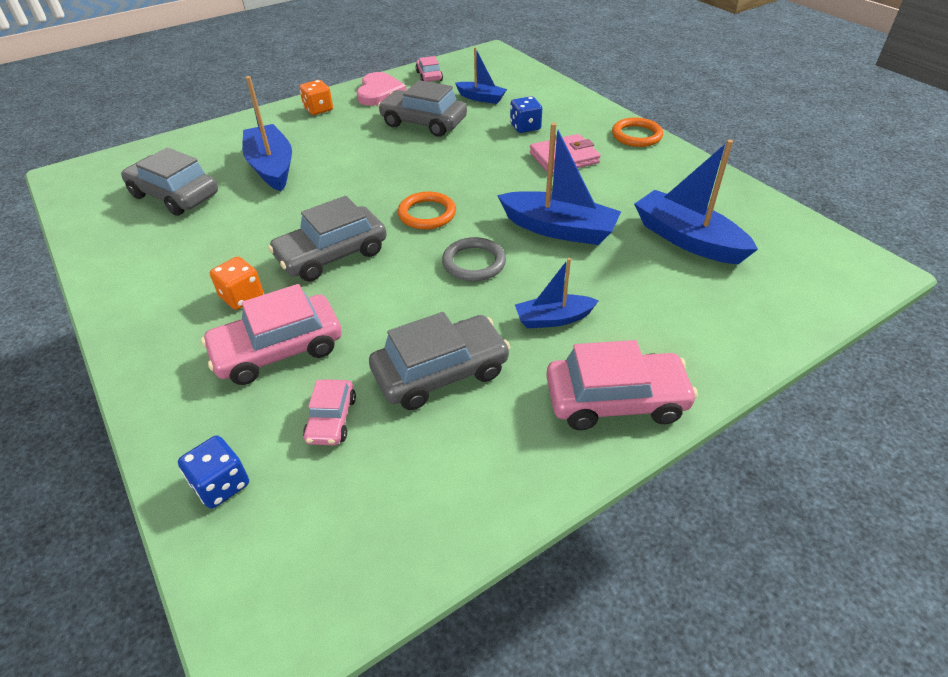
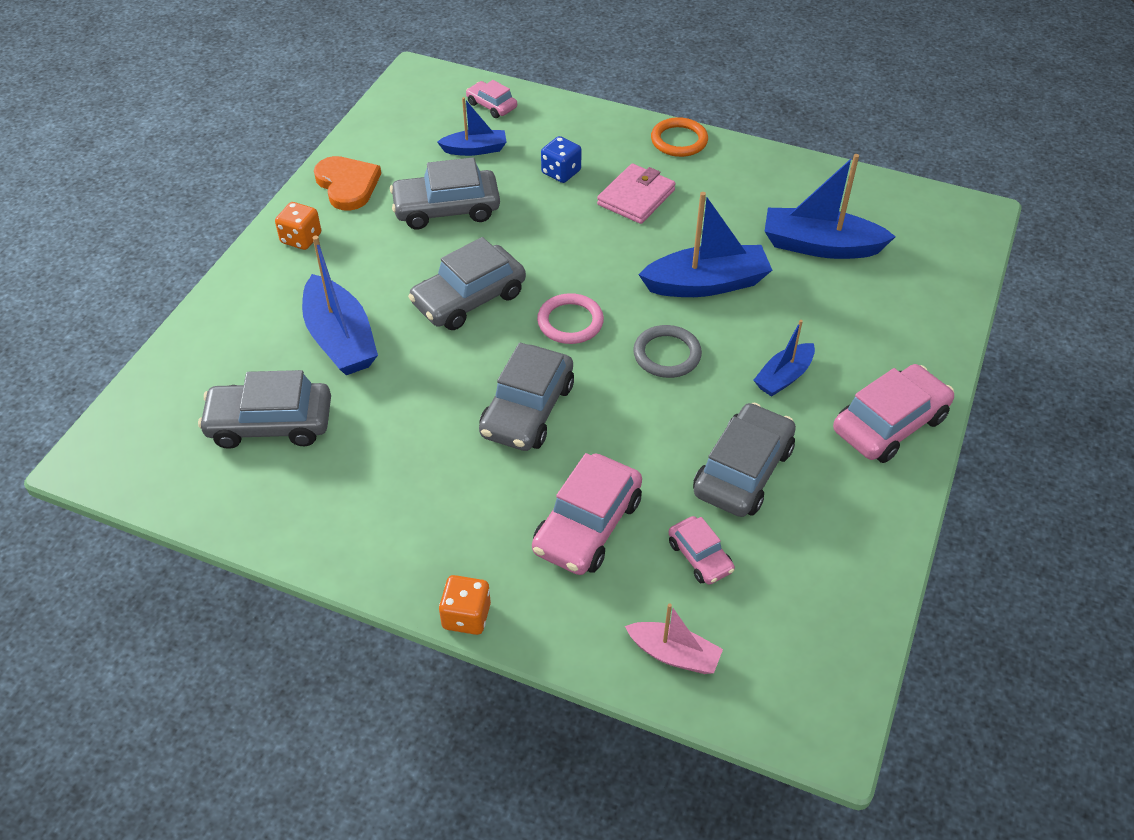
camera: 35 degrees left, 5 degrees up
(221, 485) = (674, 654): blue dice -> pink boat
(242, 297) = (491, 495): orange dice -> orange dice (466, 616)
(272, 167) = (340, 339): blue boat -> blue boat turned 150 degrees counterclockwise
(376, 175) = (469, 299): none -> grey car
(379, 92) = (347, 185): pink heart -> orange heart
(427, 214) = (570, 322): orange ring -> pink ring
(429, 76) = (382, 139): pink car -> pink car (491, 105)

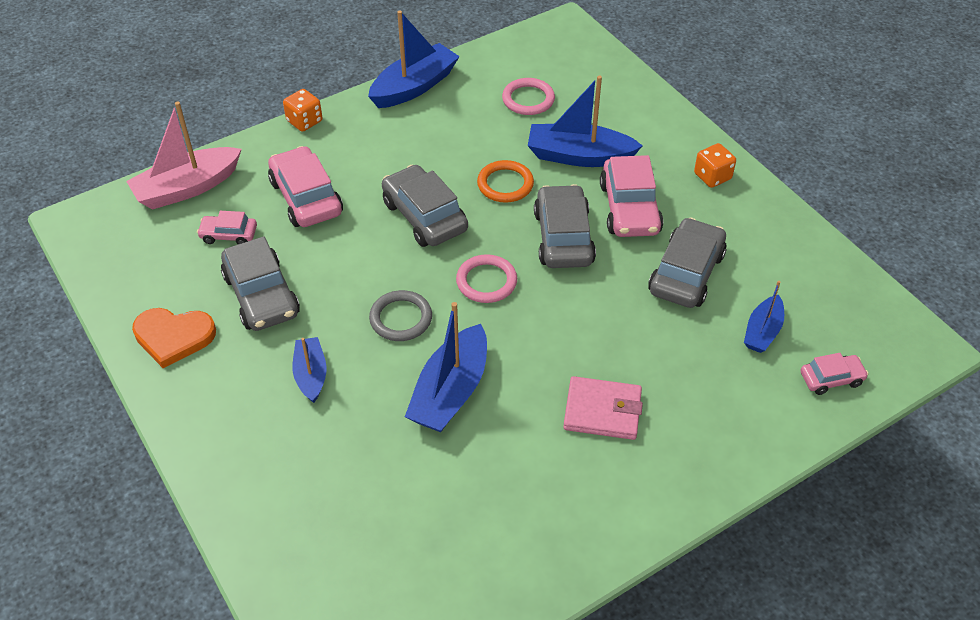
camera: 125 degrees right, 0 degrees up
(270, 424) = (528, 99): grey car -> pink ring
(347, 185) = (766, 227): orange heart -> orange heart (173, 337)
(561, 172) = (682, 376): blue dice -> none
(636, 197) = (602, 411): pink wallet -> pink wallet turned 60 degrees counterclockwise
(674, 654) = (187, 188): pink boat -> pink boat, size x1.71
(679, 140) = (666, 502): orange ring -> orange ring (505, 184)
(820, 246) = (421, 512): blue boat -> blue boat (414, 87)
(889, 424) = (206, 409): pink car -> pink car (630, 208)

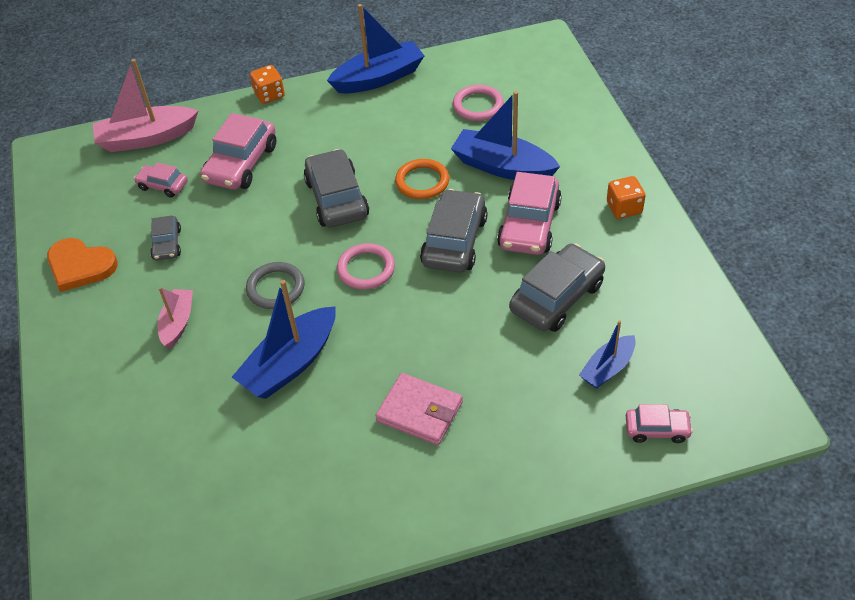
camera: 20 degrees right, 0 degrees up
(261, 295) = (167, 244): grey car -> grey car, size x0.55
(306, 197) = (241, 164): pink car -> pink car turned 150 degrees counterclockwise
(311, 375) = (178, 323): blue boat -> pink boat

